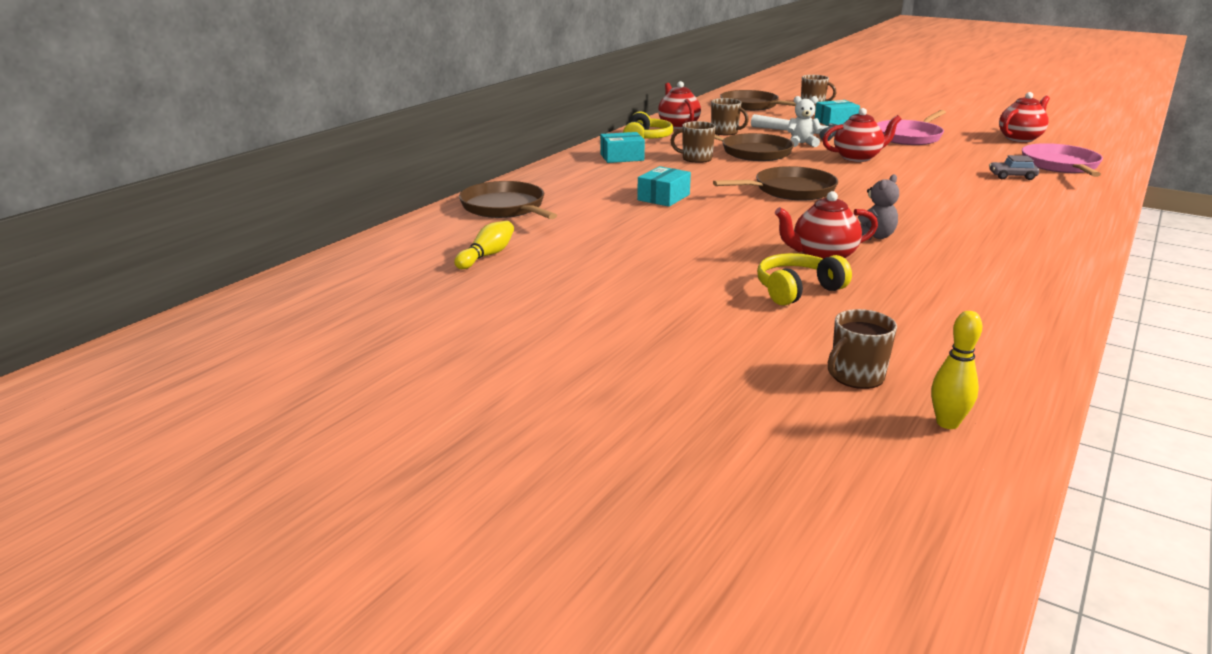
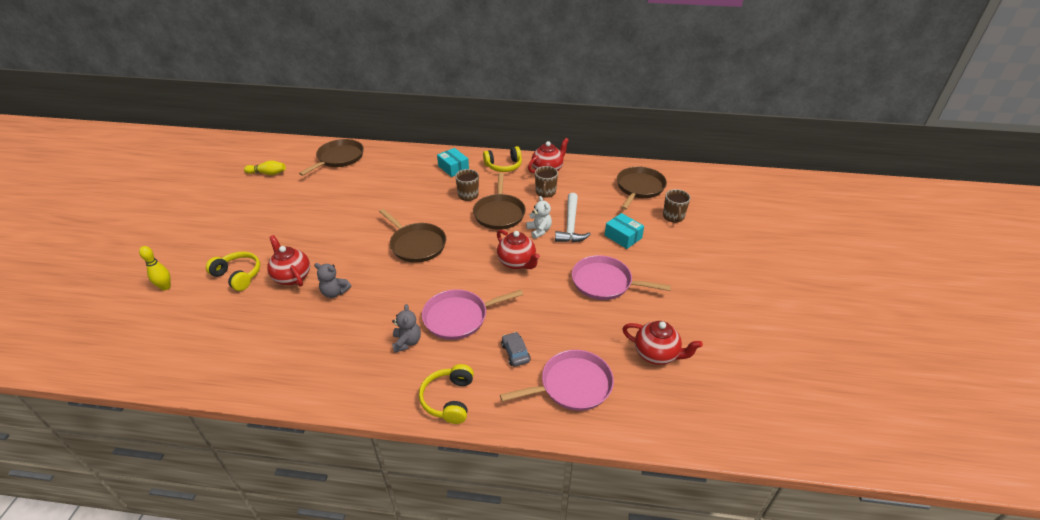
camera: 65 degrees right, 15 degrees up
(663, 197) = (378, 200): turquoise box -> none
(856, 376) = (132, 310): brown mug -> none
(947, 188) = (459, 317): none -> pink pan
(947, 423) = (83, 345): yellow bowling pin -> yellow bowling pin (165, 287)
(986, 212) = (407, 342): none -> grey teddy bear
(1082, 206) = (449, 399): none -> yellow headphones

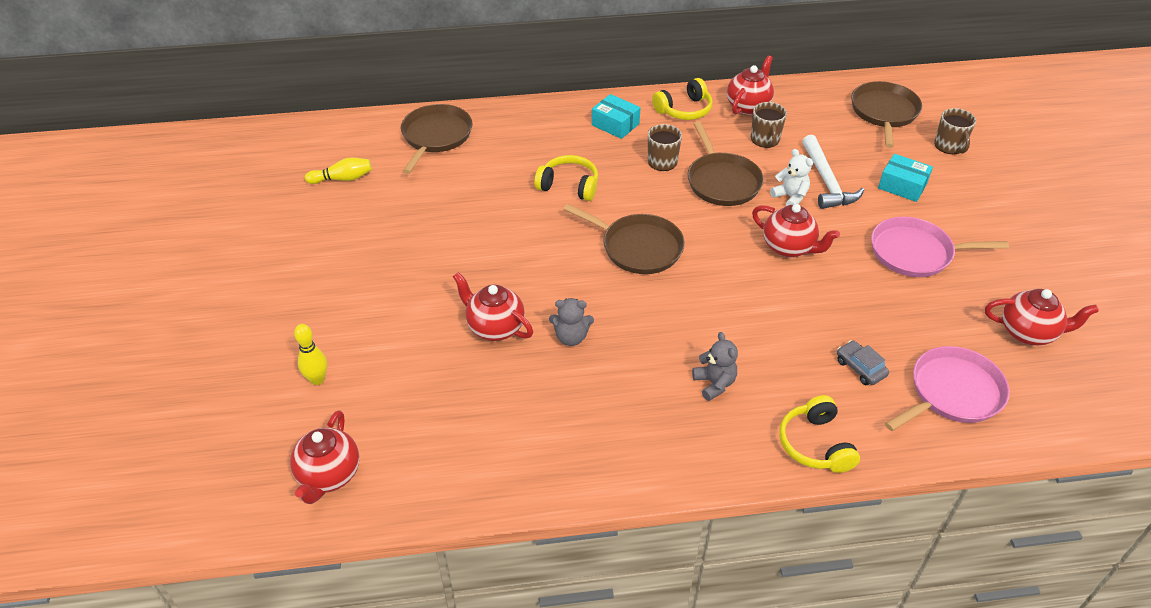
camera: 15 degrees left, 5 degrees up
(128, 347) = (329, 475): none -> red teapot
(238, 275) = (414, 341): yellow headphones -> yellow headphones (569, 186)
(459, 317) = (760, 336): pink pan -> none

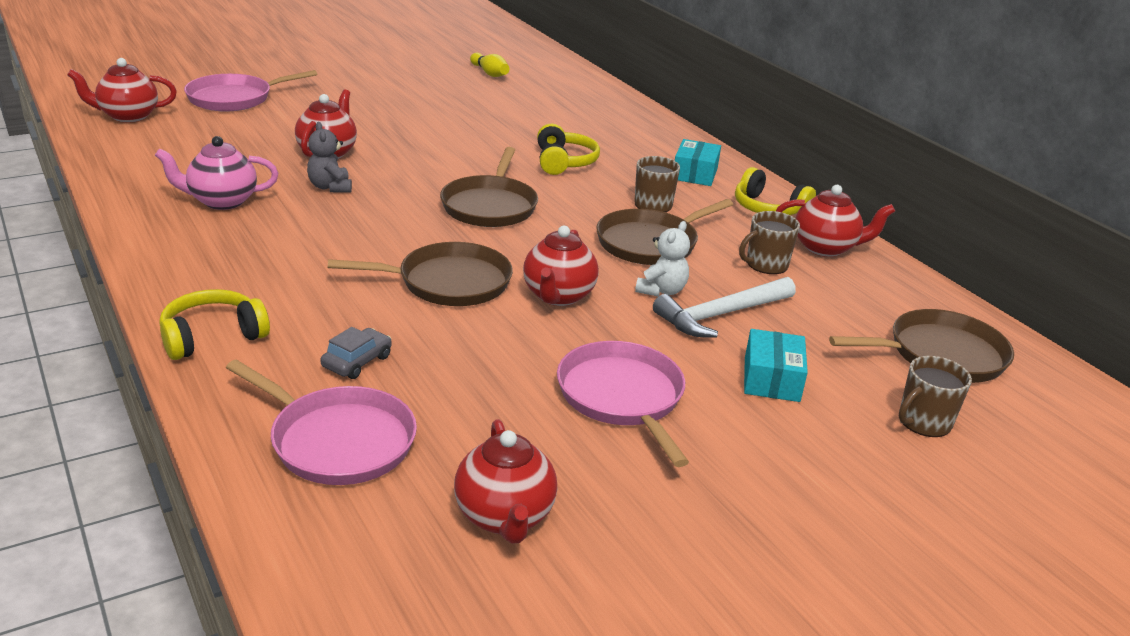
camera: 65 degrees right, 15 degrees down
(317, 379) = (234, 98): yellow bowling pin -> pink pan
(436, 136) = (584, 98): brown pan -> brown pan (448, 282)
(577, 415) = (222, 201): none -> pink teapot
(714, 384) = (291, 267): grey teddy bear -> none

